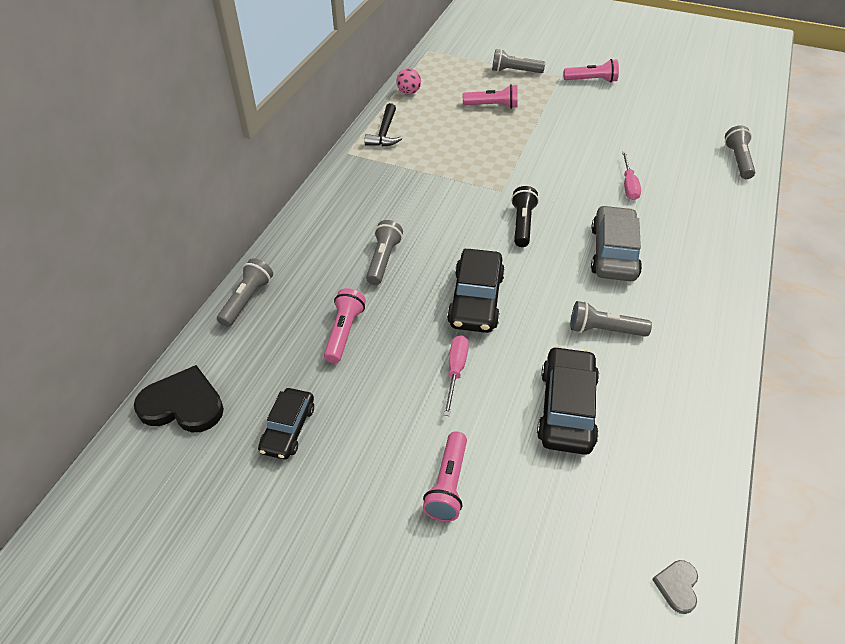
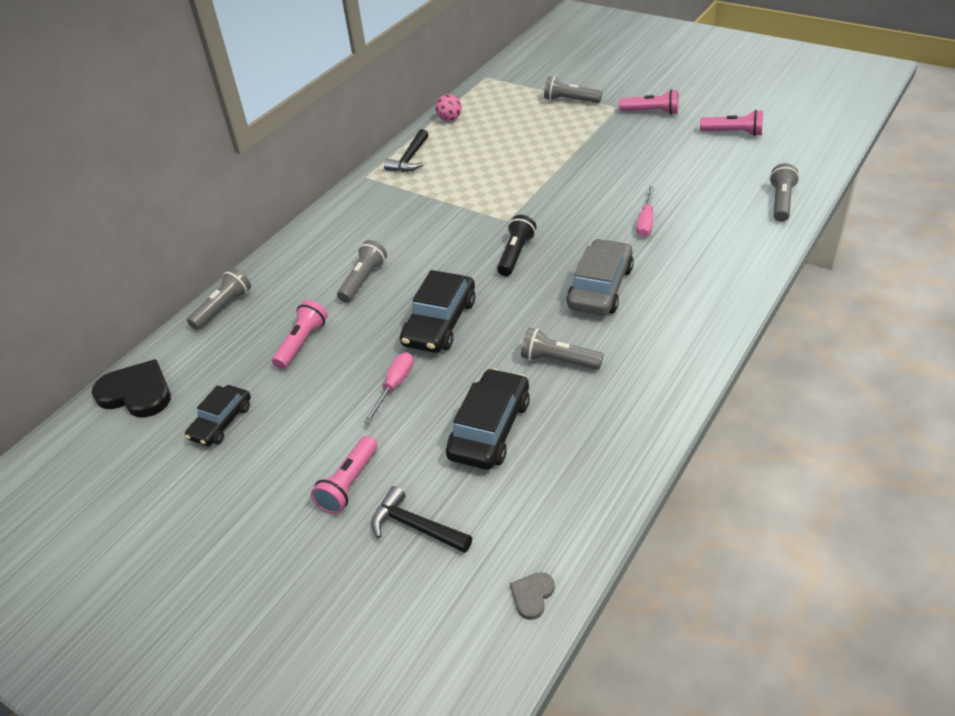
camera: 15 degrees right, 5 degrees down
(492, 106) = (532, 135): pink flashlight -> pink flashlight (733, 133)
(533, 524) = (415, 526): none -> black hammer

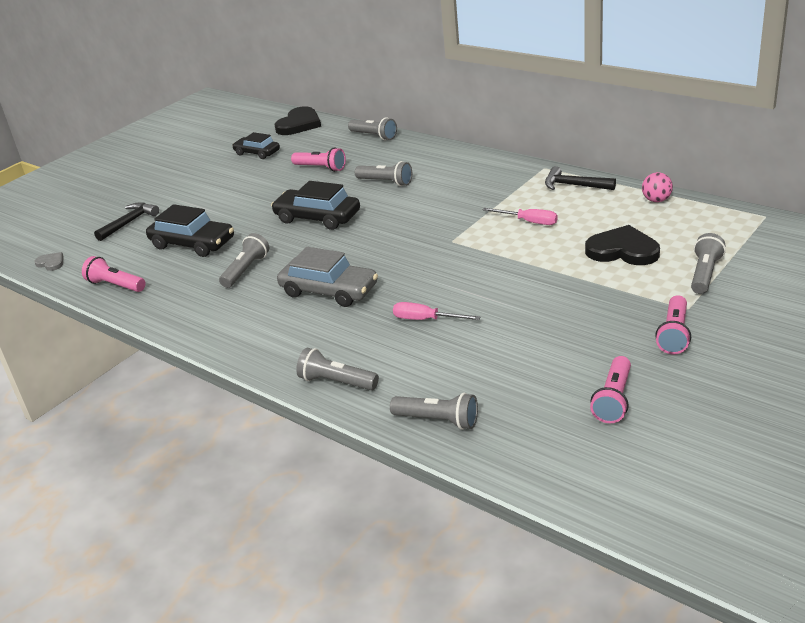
camera: 95 degrees right, 10 degrees down
(348, 484) = (178, 198): pink flashlight -> pink flashlight (116, 285)
(394, 386) = (256, 205): pink screwdriver -> pink screwdriver (529, 222)
(516, 254) = (395, 247): black flashlight -> none
(533, 133) = (623, 250): none -> black heart
(748, 259) = (337, 382): none -> grey flashlight

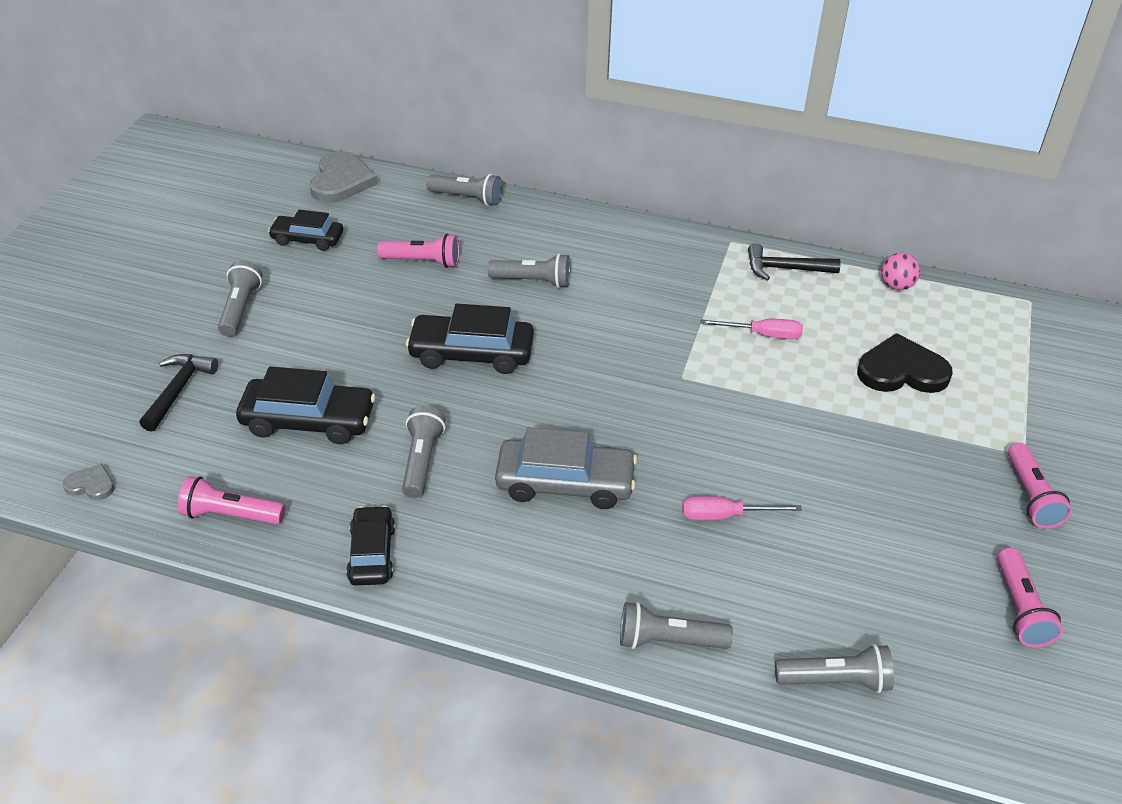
camera: 25 degrees left, 10 degrees up
(182, 313) = (372, 553): none -> black car
(299, 124) = (341, 181): black heart -> grey heart
(705, 274) = (1014, 398): grey flashlight -> grey flashlight (241, 308)

